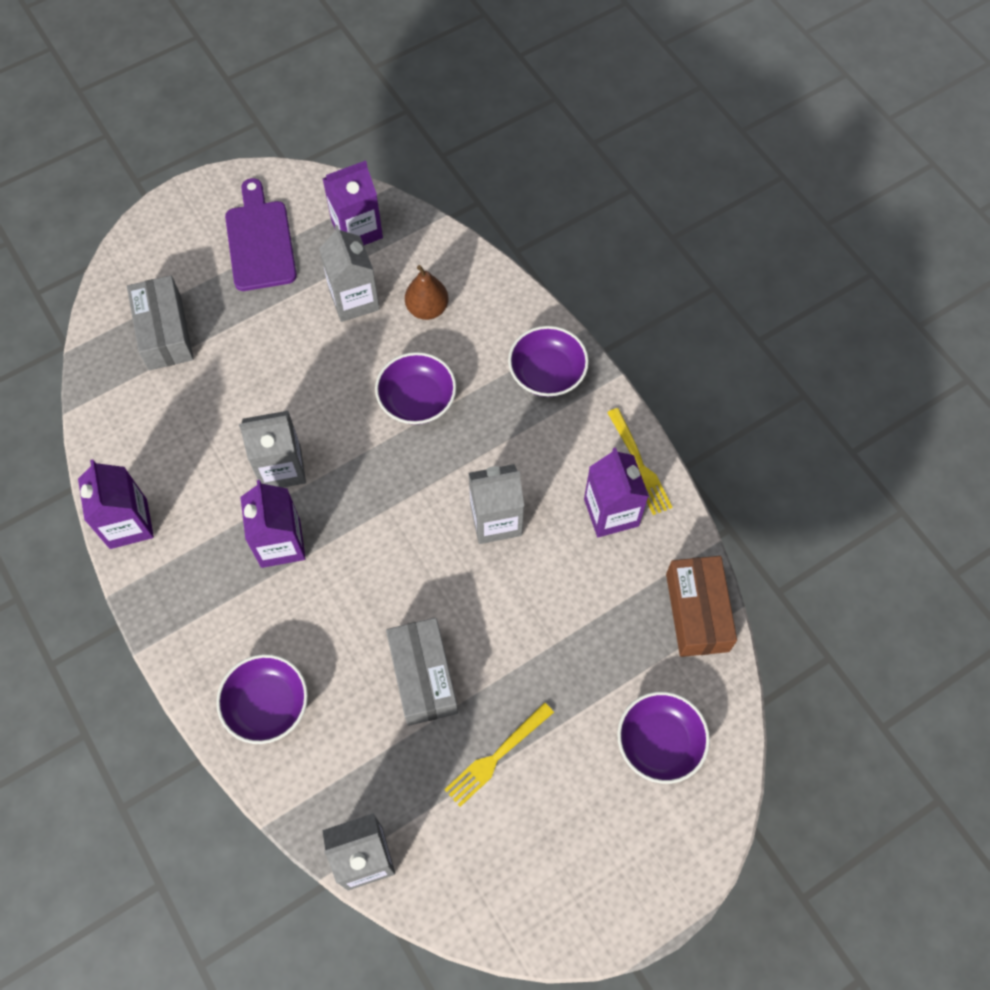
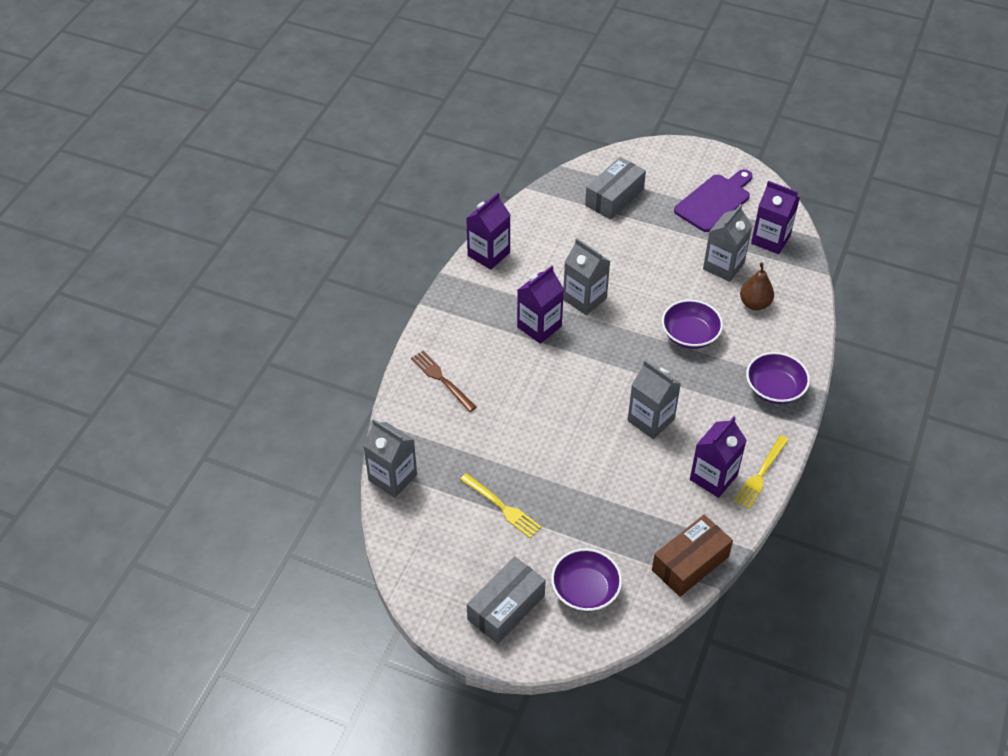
camera: 55 degrees right, 15 degrees down
(267, 705) = (441, 379): purple bowl -> brown fork
(423, 676) = (520, 442): grey box -> grey box (506, 607)
(496, 757) = (503, 507): yellow fork -> yellow fork turned 150 degrees counterclockwise

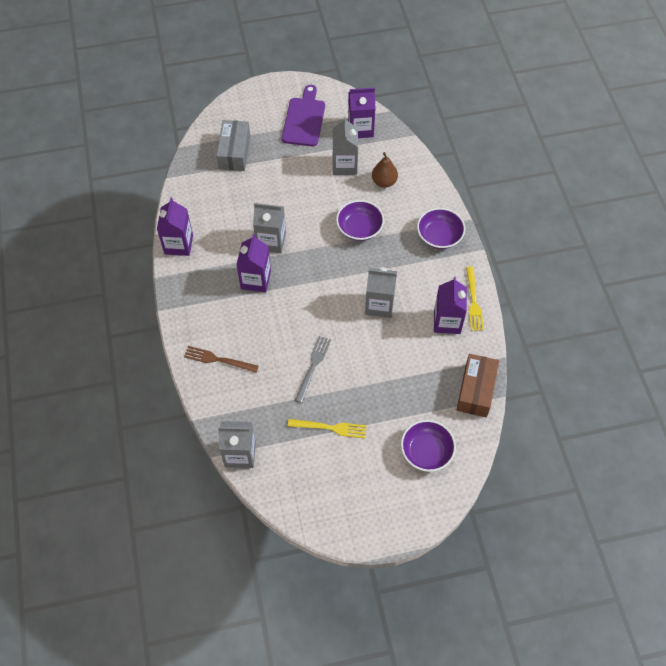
camera: 35 degrees left, 10 degrees up
(506, 607) = (386, 497): grey box -> none
(532, 439) = (313, 366): none -> grey fork

